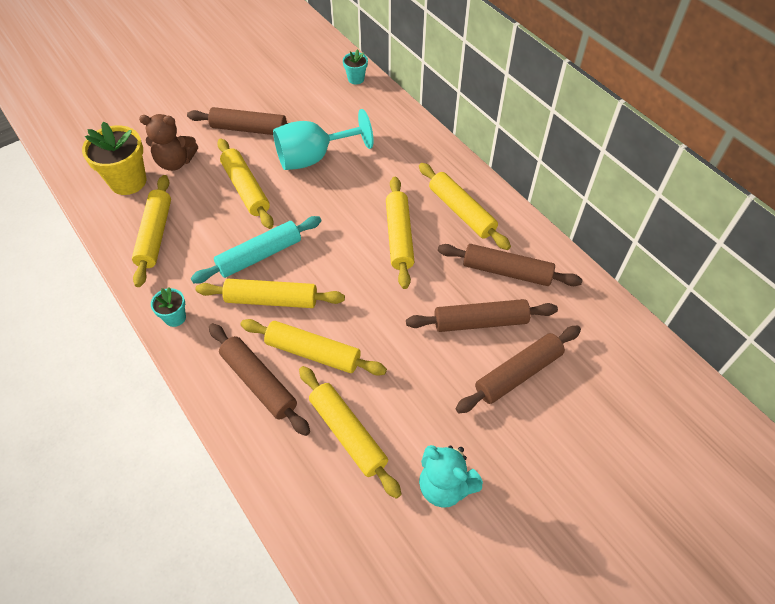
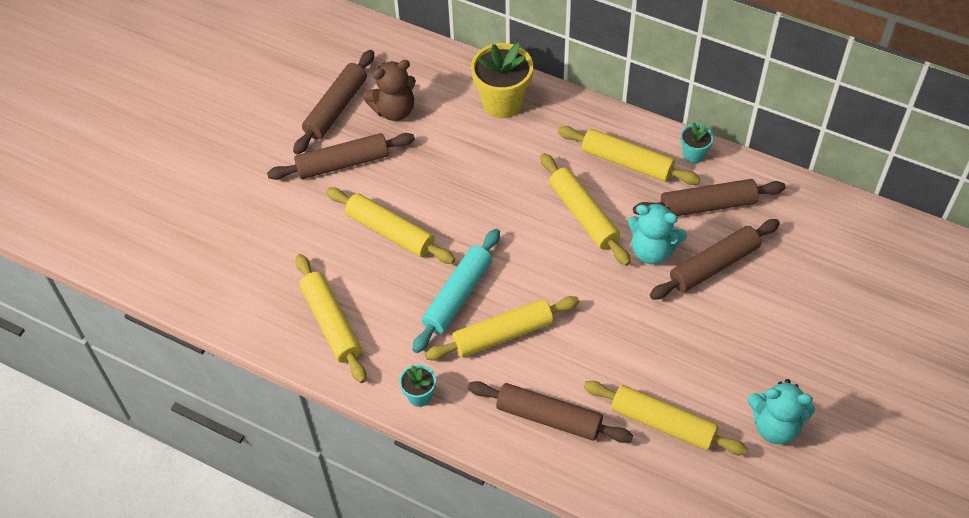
camera: 25 degrees left, 0 degrees up
(128, 181) = (253, 279): yellow flower pot -> yellow flower pot (502, 103)
(175, 162) = (289, 235): brown teddy bear -> brown teddy bear (394, 110)
(313, 157) = (437, 167): turquoise goblet -> none
(313, 353) = (580, 366): yellow rolling pin -> none
(356, 79) = (418, 56): turquoise flower pot -> turquoise flower pot (693, 154)
(436, 287) = (652, 250): none -> turquoise teddy bear
(518, 374) = (777, 298): brown rolling pin -> brown rolling pin (336, 108)

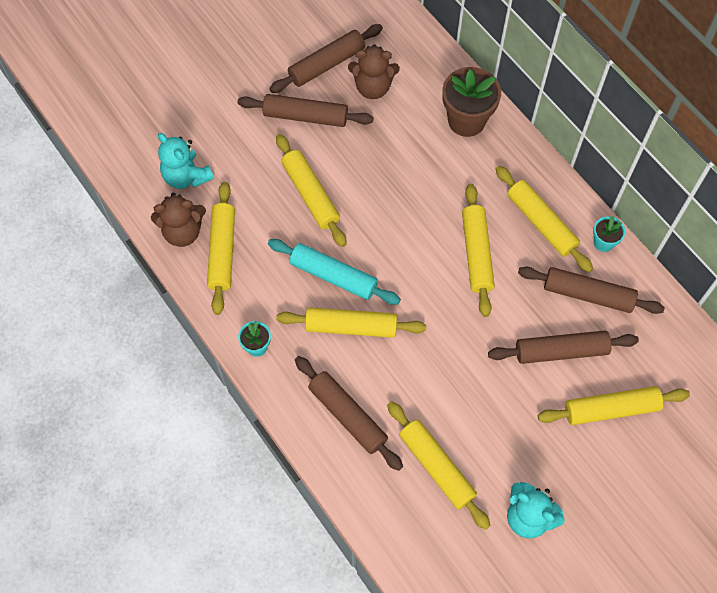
camera: 25 degrees right, 10 degrees up
(279, 323) = (183, 232): none -> brown teddy bear
(457, 296) = (333, 276): turquoise rolling pin -> turquoise rolling pin turned 60 degrees clockwise
(502, 103) = (466, 120): yellow flower pot -> brown flower pot
(652, 250) = (516, 312): turquoise teddy bear -> turquoise teddy bear (186, 176)
(790, 295) = (611, 409): none -> yellow rolling pin

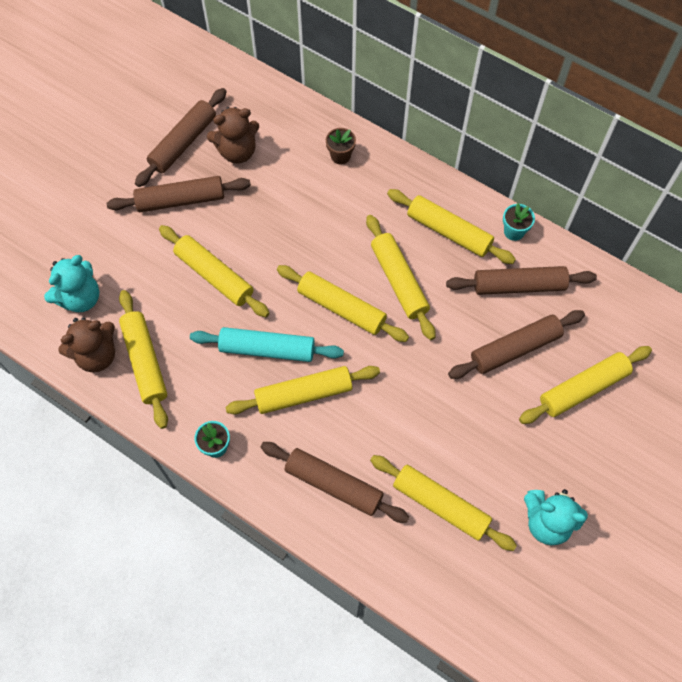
camera: 20 degrees left, 0 degrees up
(186, 176) = (80, 298): turquoise teddy bear -> turquoise teddy bear turned 75 degrees counterclockwise
(414, 261) = (341, 308): none -> yellow rolling pin
(466, 120) = (340, 156): brown flower pot -> brown flower pot, size x0.51

